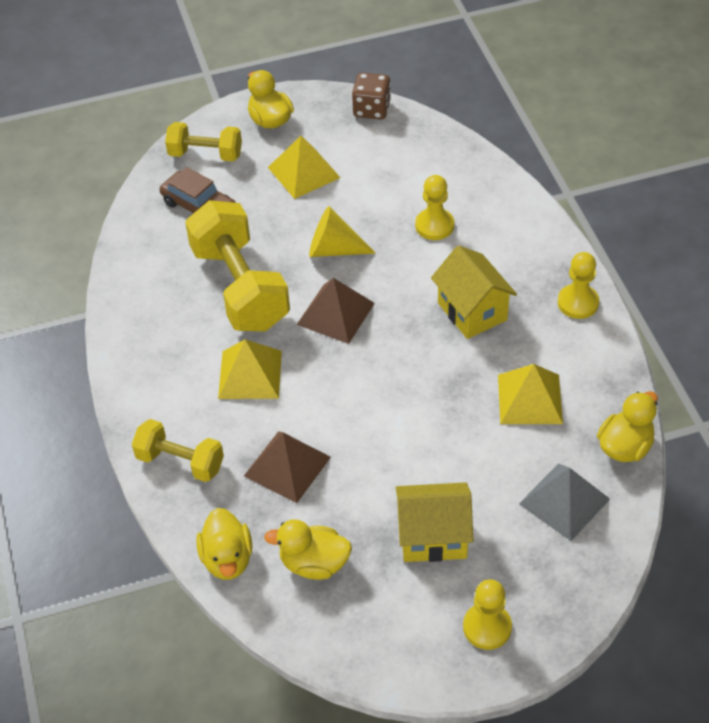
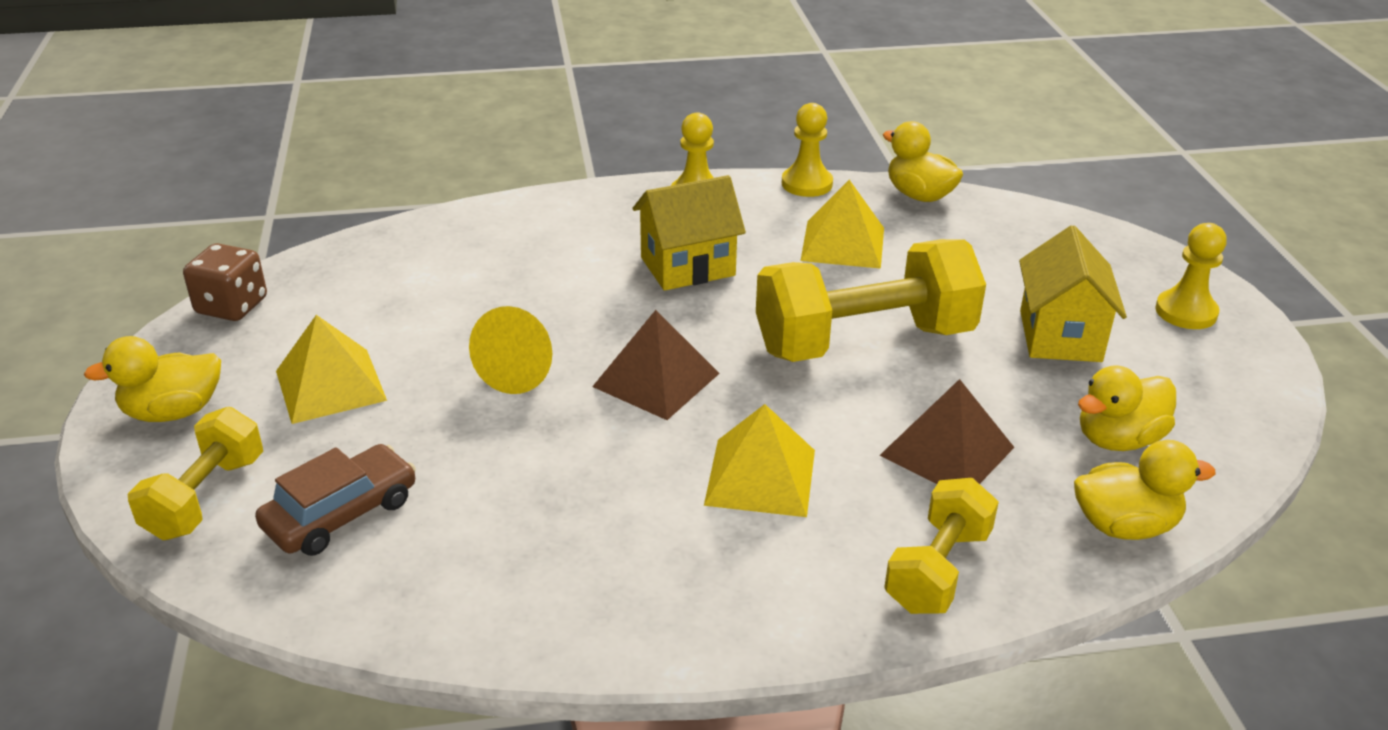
camera: 85 degrees left, 15 degrees down
(240, 287) = (565, 475): yellow dumbbell -> yellow dumbbell (864, 341)
(314, 563) = (1118, 439): yellow duck -> yellow duck turned 45 degrees clockwise
(434, 225) = (516, 278): yellow pawn -> yellow pawn (807, 184)
(564, 501) = (998, 241): grey pyramid -> none

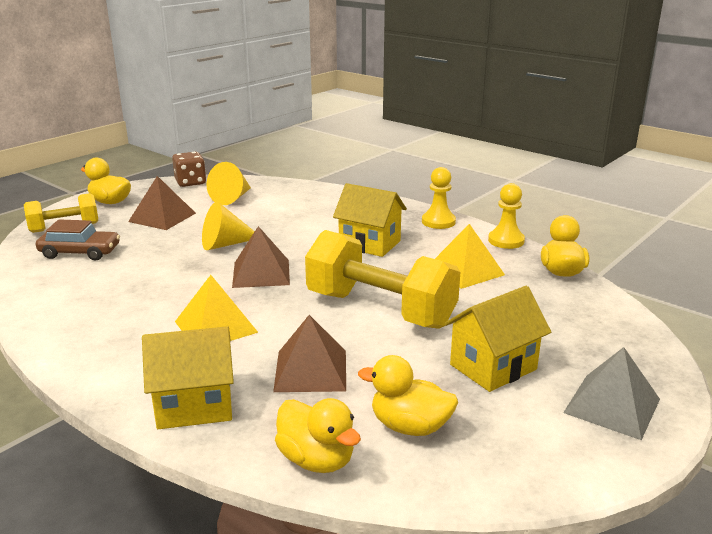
camera: 50 degrees right, 10 degrees down
(330, 385) = (162, 217): yellow pyramid -> brown pyramid
(365, 297) = (232, 198): none -> yellow cone
(937, 570) = (194, 406): yellow dumbbell -> yellow house
(1186, 312) = (612, 405): yellow pawn -> grey pyramid

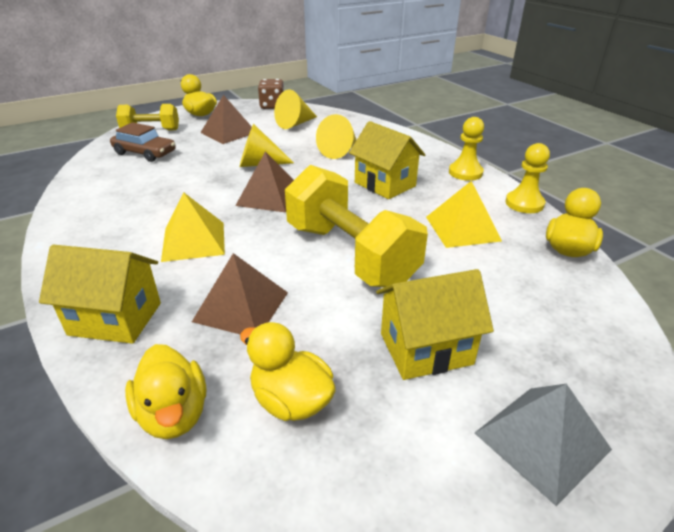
camera: 20 degrees right, 10 degrees up
(302, 219) = (339, 151): none -> yellow cone

